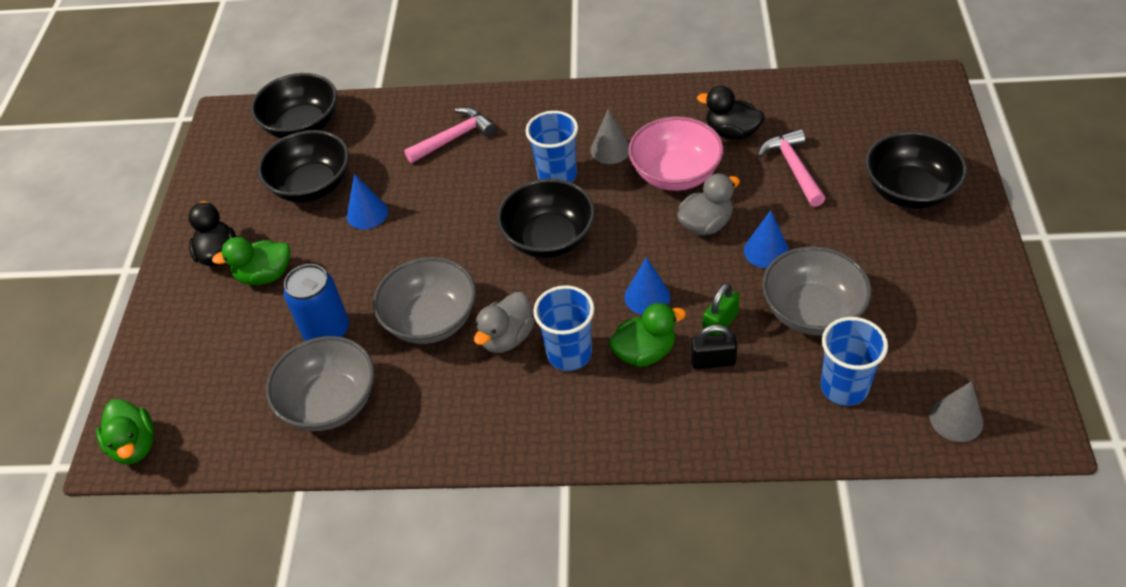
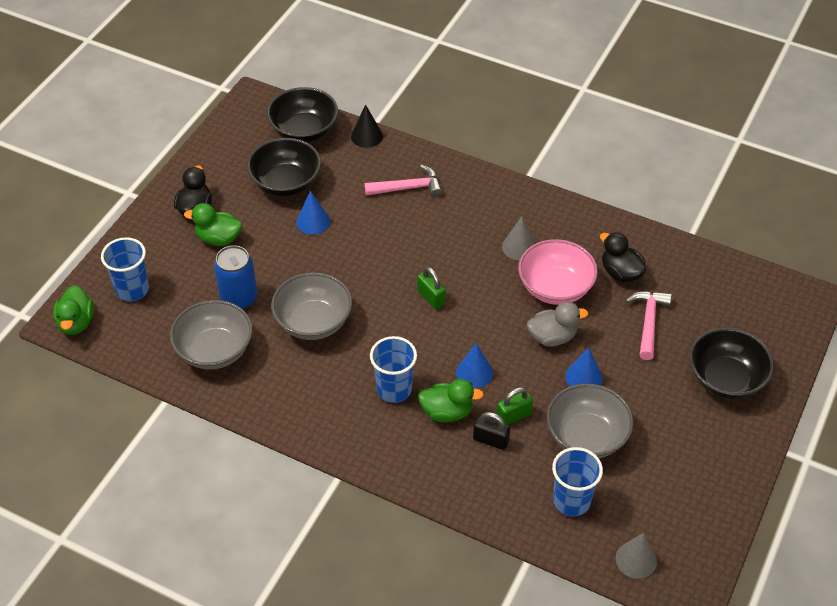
camera: 20 degrees right, 0 degrees up
(376, 105) = (366, 136): none -> black cone
(507, 338) = (358, 358): grey duck -> none
(549, 238) = (431, 297): black bowl -> green padlock
(557, 176) = (466, 251): blue cup -> blue cup (132, 289)

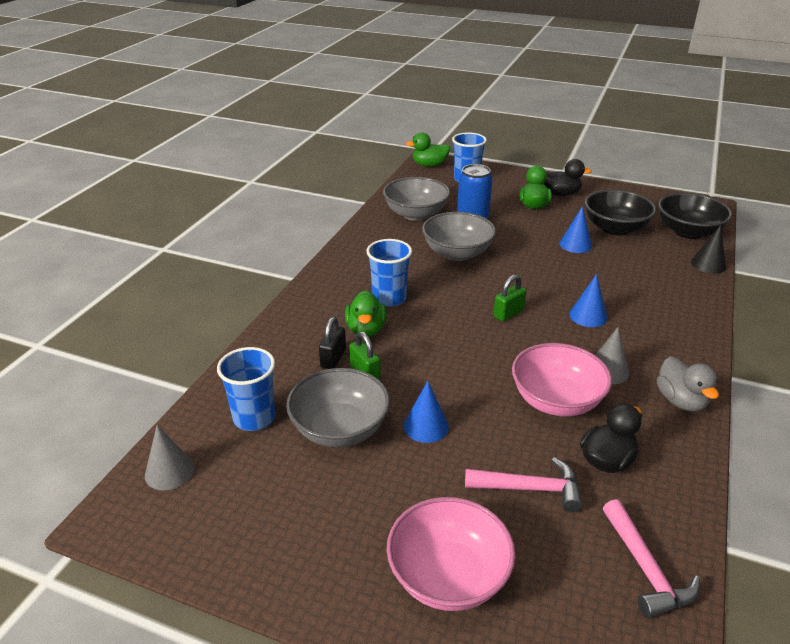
camera: 85 degrees right, 15 degrees down
(408, 188) = (652, 292): pink hammer -> pink hammer (646, 569)
(474, 372) = (417, 345): blue cone -> blue cone (588, 316)
(552, 337) = (480, 399): grey duck -> grey duck (681, 401)
(725, 379) = (448, 576): black bowl -> pink bowl

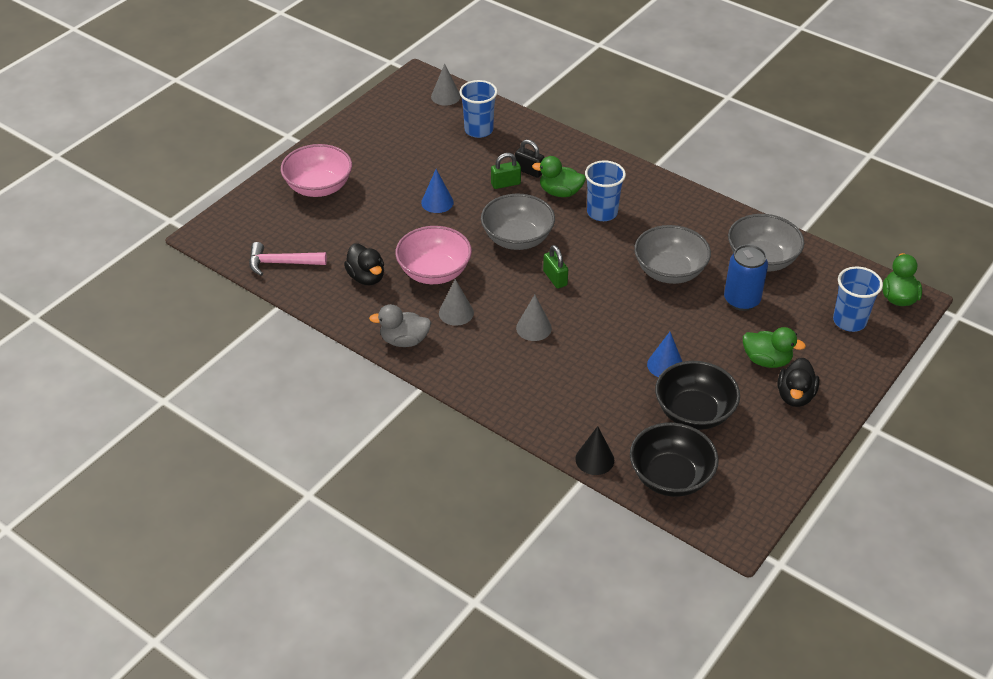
camera: 105 degrees right, 10 degrees up
(340, 429) = (451, 164): grey bowl -> grey bowl (517, 238)
(530, 488) = (361, 235): pink hammer -> none
(588, 316) = (533, 328): blue cone -> grey cone

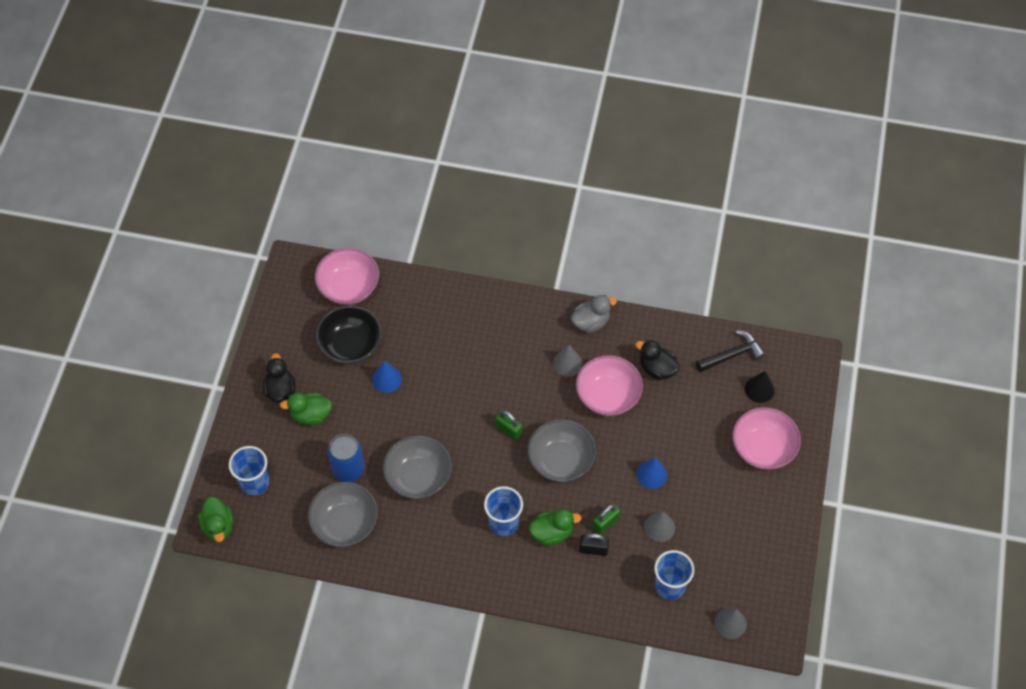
camera: 155 degrees right, 15 degrees up
(281, 263) = (732, 355): pink hammer -> black hammer
(533, 328) = (501, 373): grey cone -> grey cone (659, 527)
(594, 459) = (405, 280): black cone -> black cone (759, 389)
(670, 477) = (349, 287): black bowl -> pink bowl

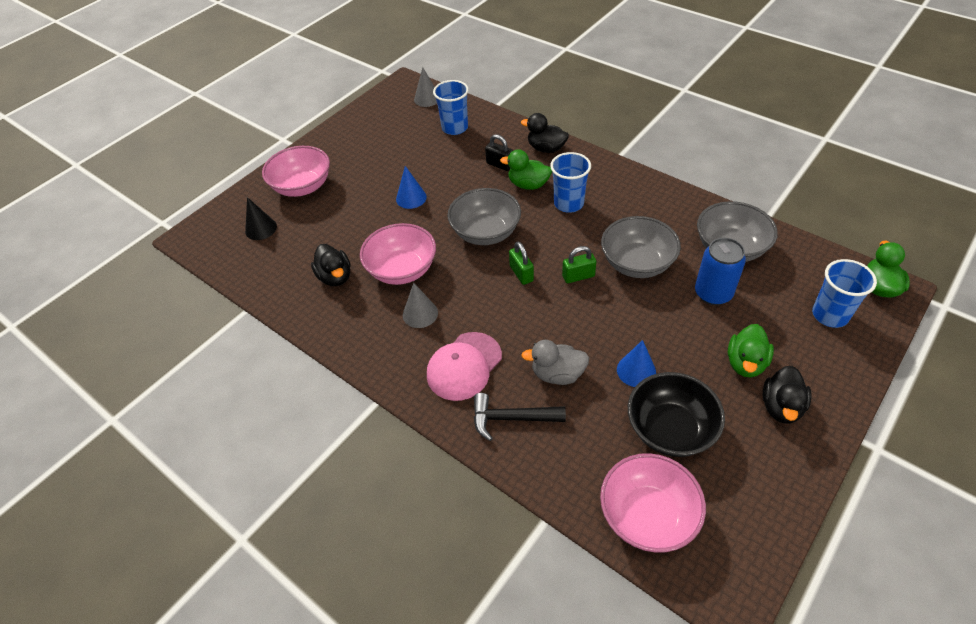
camera: 150 degrees left, 10 degrees down
(311, 415) = (745, 363): green duck -> green duck turned 90 degrees clockwise
(510, 335) = (464, 366): none -> pink cap
(559, 590) = (546, 148): none -> black duck
(591, 322) = (365, 346): grey duck -> grey duck (557, 374)
(605, 523) = (477, 178): green padlock -> green padlock (578, 276)
(659, 527) = (434, 163): grey cone -> none
(732, 355) = (255, 264): black hammer -> black hammer (511, 418)

